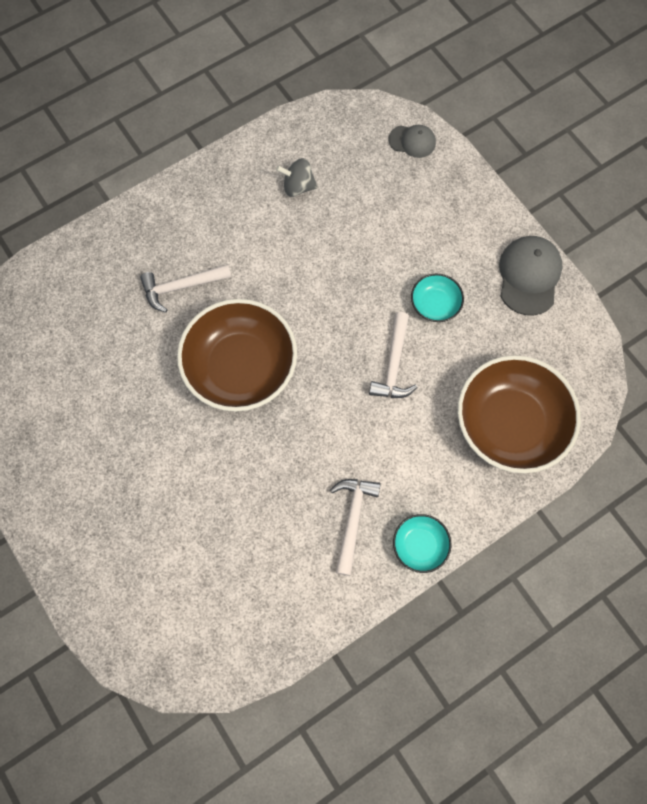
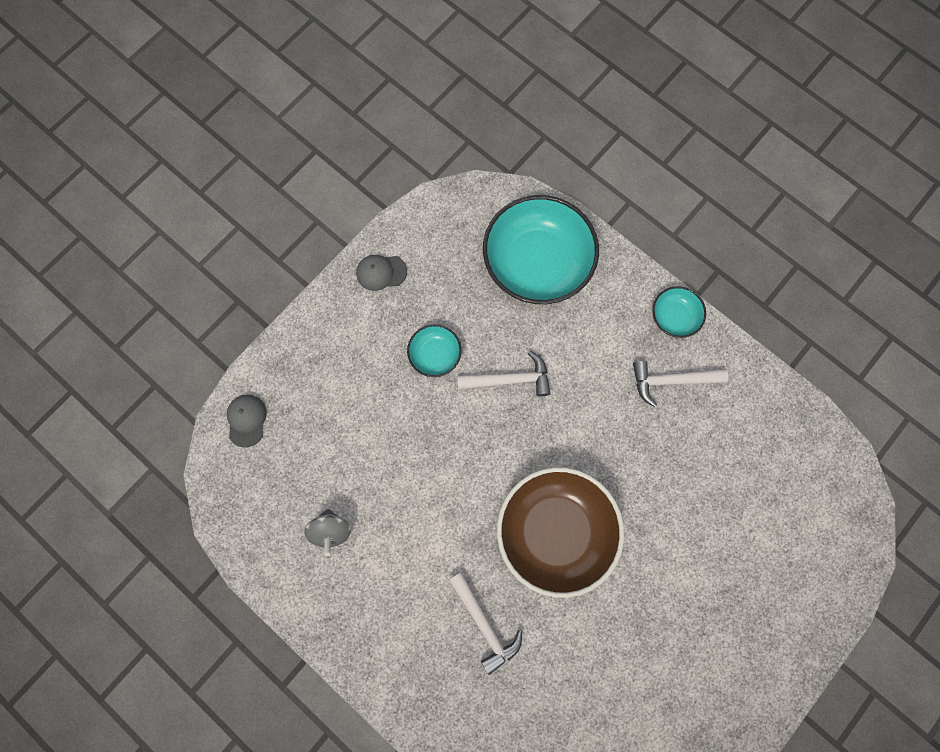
camera: 105 degrees left, 5 degrees up
(510, 423) = (537, 262): brown bowl -> turquoise bowl
(529, 276) = (381, 272): grey cap -> grey cap, size x0.60

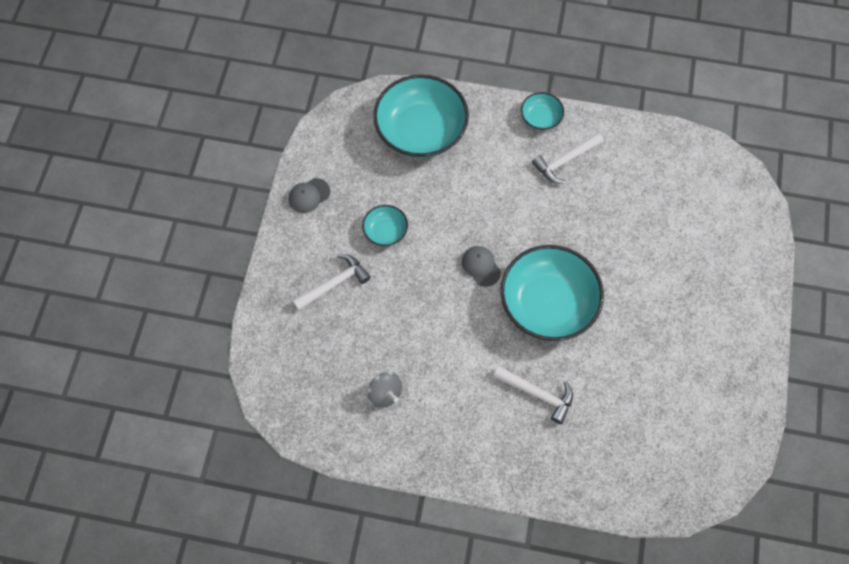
camera: 30 degrees left, 10 degrees down
(246, 420) = (270, 352): grey cap -> grey cap (481, 266)
(509, 379) = (451, 220): white hammer -> white hammer (334, 283)
(555, 531) = (548, 303): brown bowl -> turquoise bowl

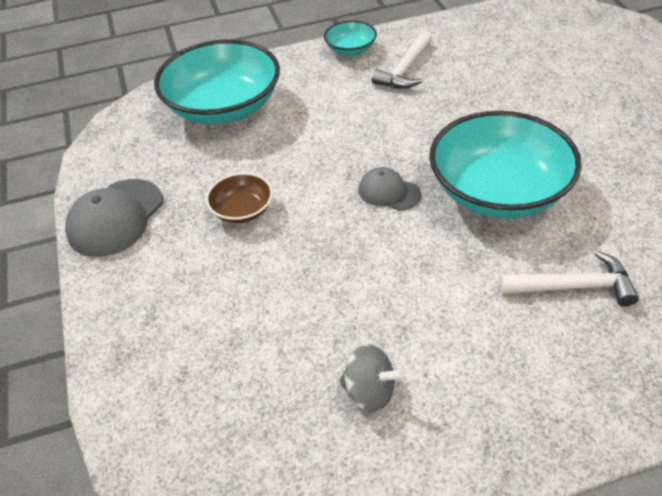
camera: 25 degrees left, 20 degrees down
(309, 195) = (115, 218): grey cap -> grey cap, size x1.68
(334, 283) = (206, 294): white hammer -> none
(385, 231) = (242, 210): turquoise bowl -> brown bowl

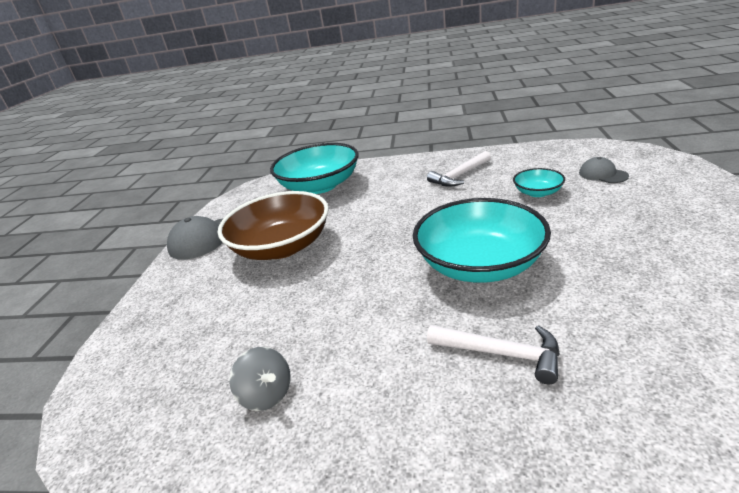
camera: 25 degrees right, 15 degrees down
(242, 210) = (282, 246): brown bowl -> brown bowl, size x2.15
(350, 49) = (428, 161): turquoise bowl -> turquoise bowl (537, 192)
(388, 192) = (390, 251): grey cap -> grey cap (602, 174)

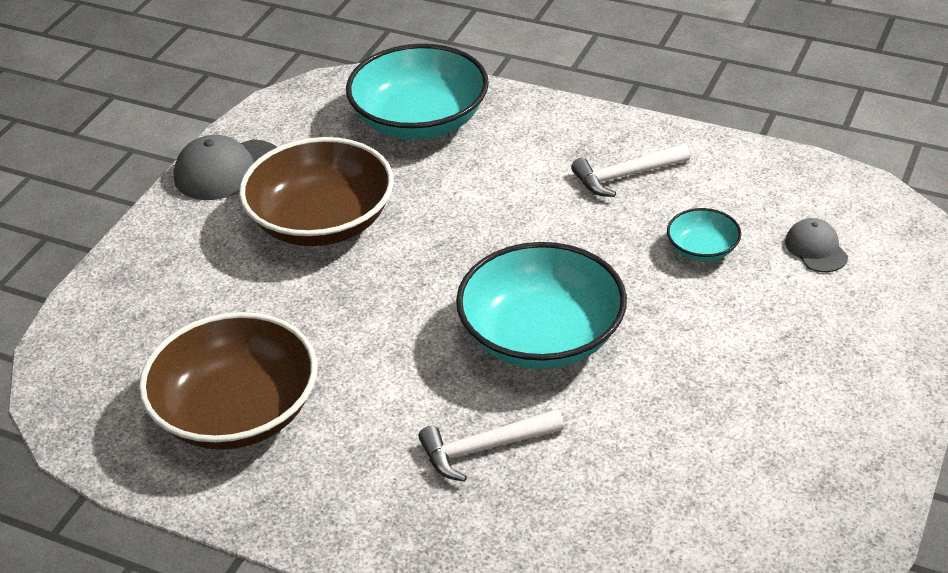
camera: 15 degrees right, 10 degrees up
(267, 394) = (237, 412): grey spinning top -> brown bowl
(501, 353) = (484, 448): white hammer -> white hammer turned 120 degrees clockwise

